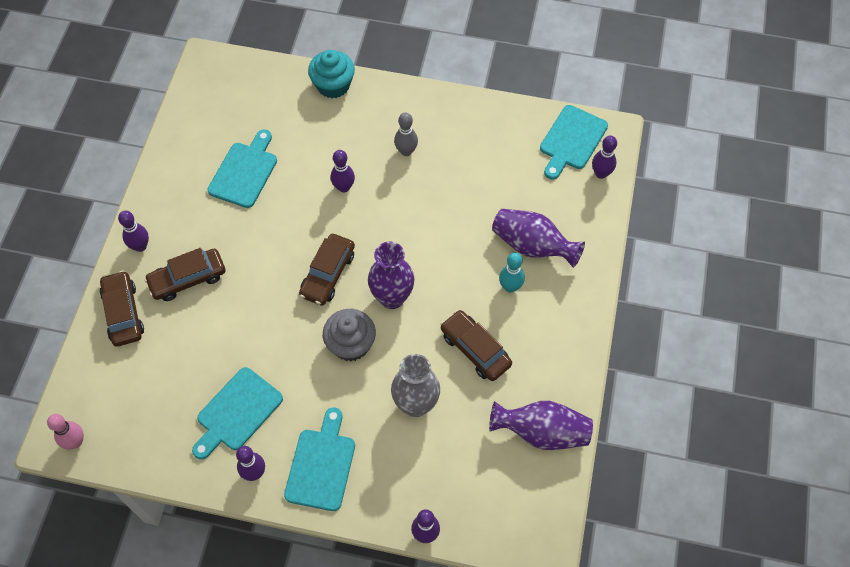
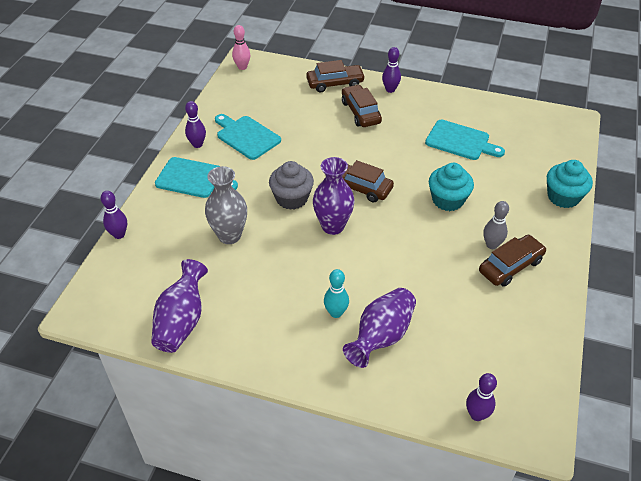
camera: 95 degrees right, 15 degrees down
(344, 187) = (448, 200): purple bowling pin -> turquoise cupcake
(475, 349) = (273, 280): brown car -> brown car (510, 266)
(572, 140) = (521, 391): turquoise cutting board -> none

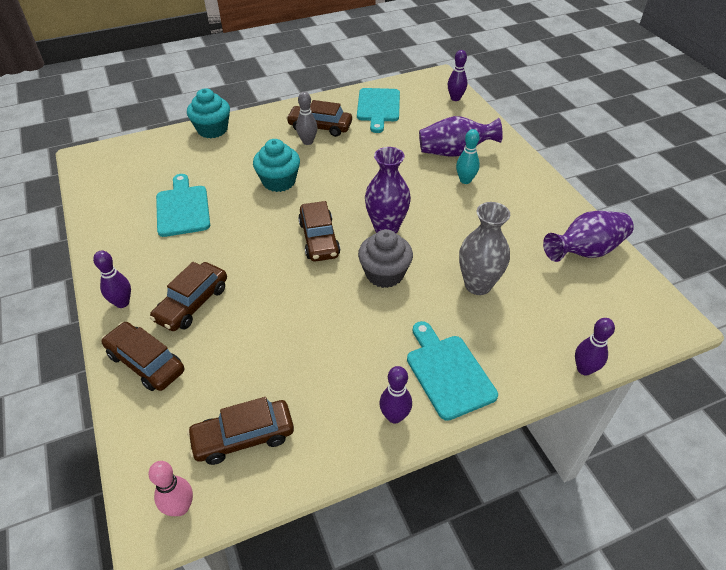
camera: 130 degrees left, 0 degrees up
(246, 136) = (332, 377): turquoise cutting board -> turquoise cutting board (378, 107)
(252, 95) = (243, 437): none -> brown car

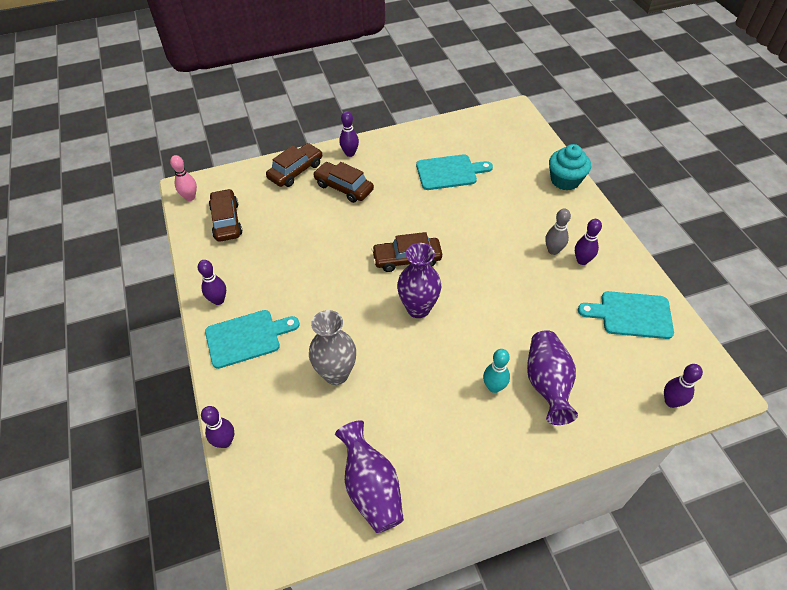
camera: 95 degrees right, 5 degrees up
(279, 181) = (487, 230): turquoise cupcake -> none
(320, 127) = (582, 260): brown car -> purple bowling pin
(384, 274) = (359, 303): grey cupcake -> none

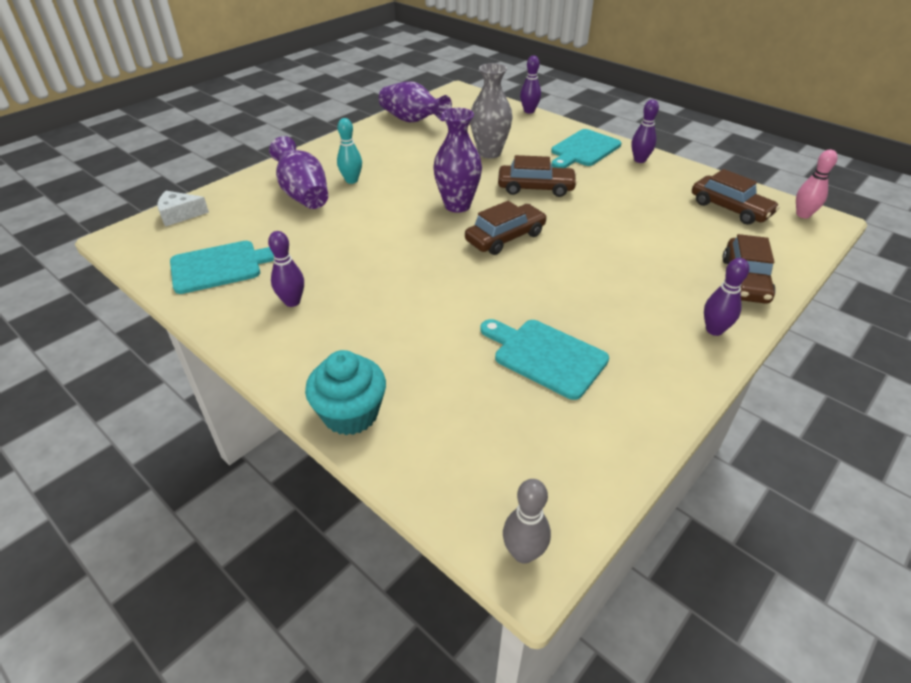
camera: 150 degrees right, 10 degrees down
(344, 187) = (660, 282): brown car -> brown car (535, 188)
(449, 172) = (545, 356): turquoise cutting board -> turquoise cutting board turned 75 degrees clockwise
(553, 250) = (335, 301): grey bowling pin -> grey bowling pin (523, 553)
(671, 401) = (180, 215): purple bowling pin -> white cheese

